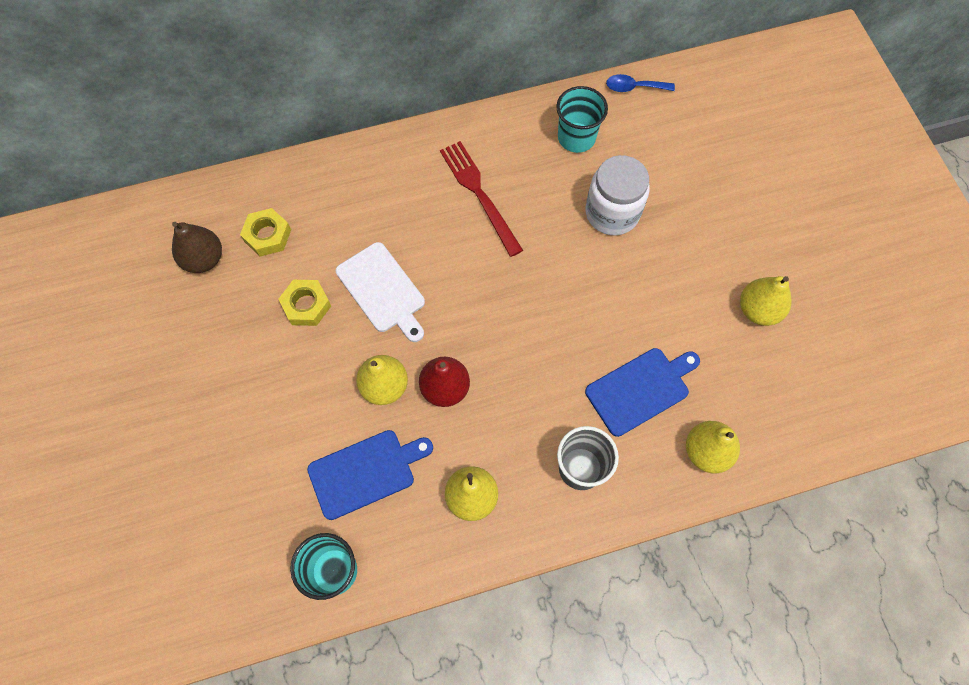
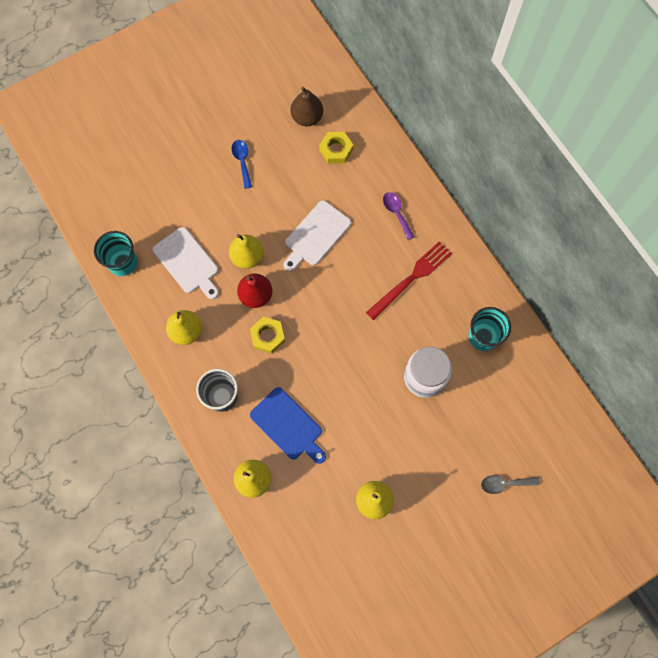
camera: 75 degrees right, 5 degrees up
(306, 305) = (291, 191): yellow nut -> yellow nut (268, 336)
(366, 472) = (187, 262): blue cutting board -> white cutting board
(385, 188) = (396, 213): none -> purple spoon
(634, 87) = (546, 371): blue spoon -> blue spoon (242, 161)
(760, 165) = (504, 484): none -> grey spoon

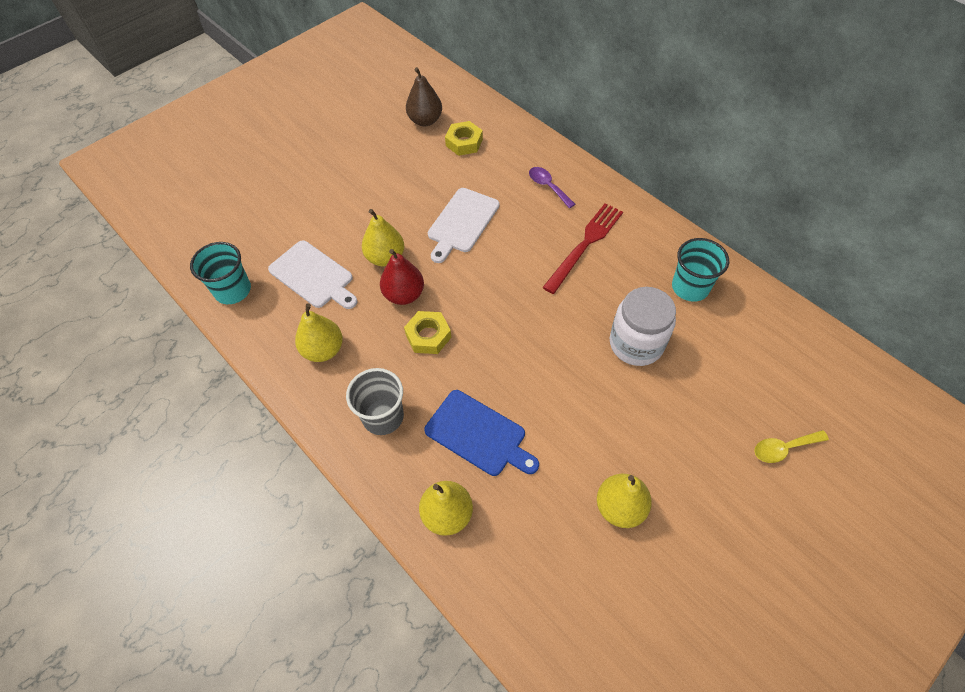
camera: 10 degrees left, 15 degrees down
(242, 161) = (361, 169): blue spoon -> none
(504, 484) = (783, 448): grey spoon -> yellow spoon

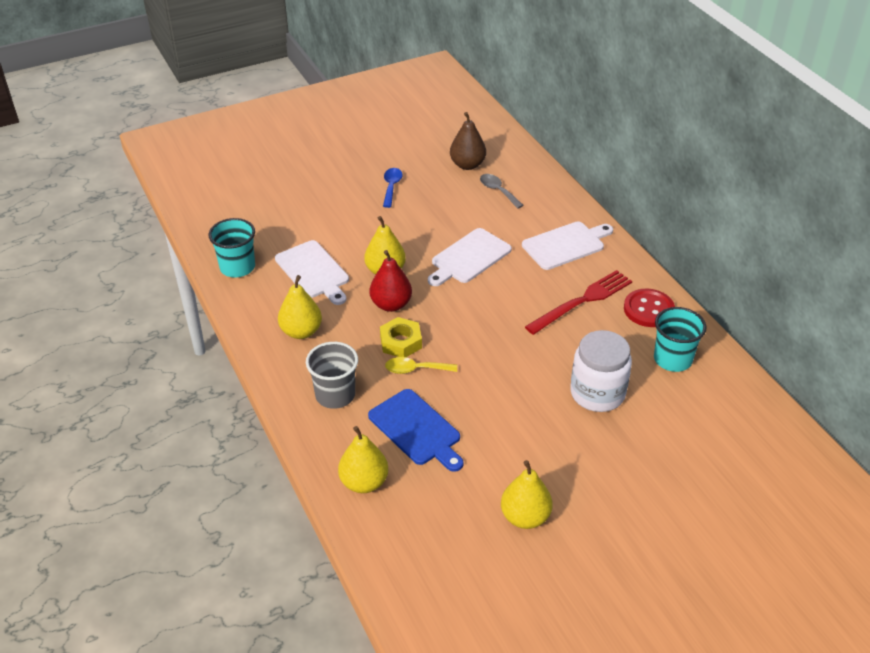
camera: 15 degrees right, 15 degrees down
(360, 161) = (391, 187): none -> blue spoon
(464, 142) = (498, 191): yellow nut -> grey spoon
(548, 186) = (566, 245): purple spoon -> white cutting board
(648, 238) = (648, 309): none -> red button
(783, 448) = (706, 511): yellow spoon -> yellow spoon (415, 369)

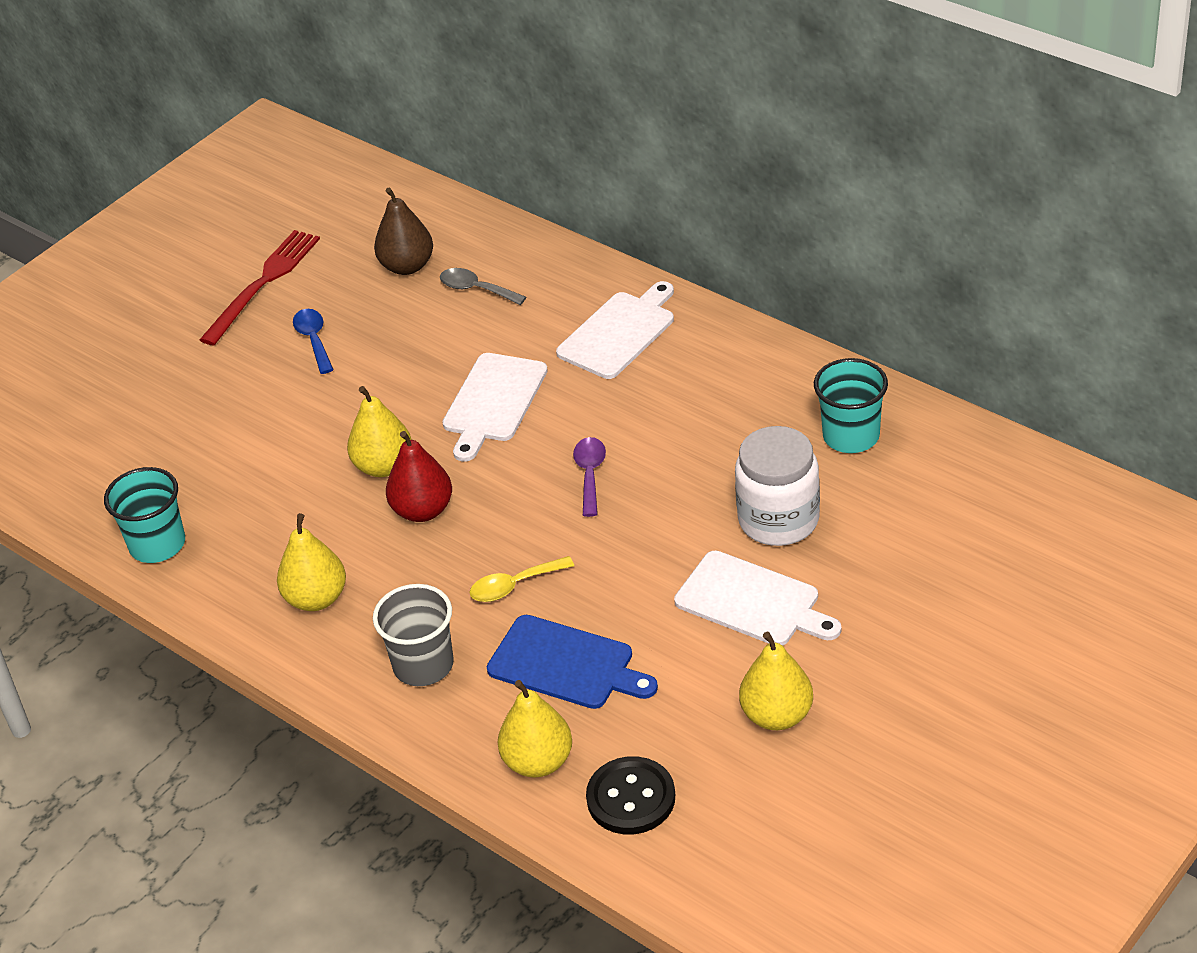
camera: 20 degrees left, 0 degrees up
(313, 271) = (278, 507): white cutting board -> white cutting board (752, 601)
(401, 342) = (470, 557): yellow nut -> none
(405, 530) = (631, 798): none -> black button
(499, 321) = (590, 474): none -> purple spoon
(582, 301) = (687, 404): red fork -> red fork (263, 284)
(648, 309) = (783, 381): red button -> none

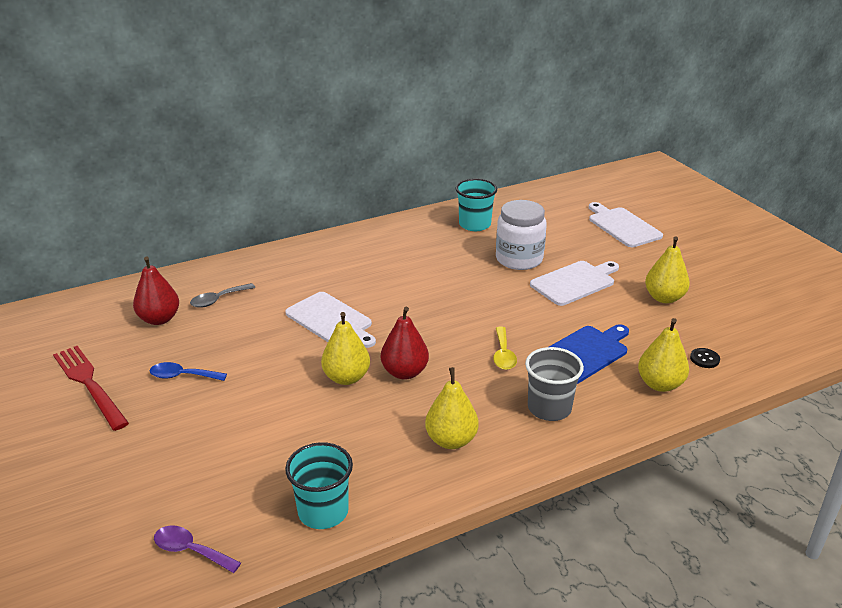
camera: 70 degrees left, 10 degrees down
(407, 266) = (159, 319): brown pear -> red pear
(590, 474) = (430, 304): purple spoon -> purple spoon (190, 550)
(619, 332) = (320, 264): white cutting board -> white cutting board (622, 226)
(631, 798) = (704, 359): black button -> black button, size x0.52

